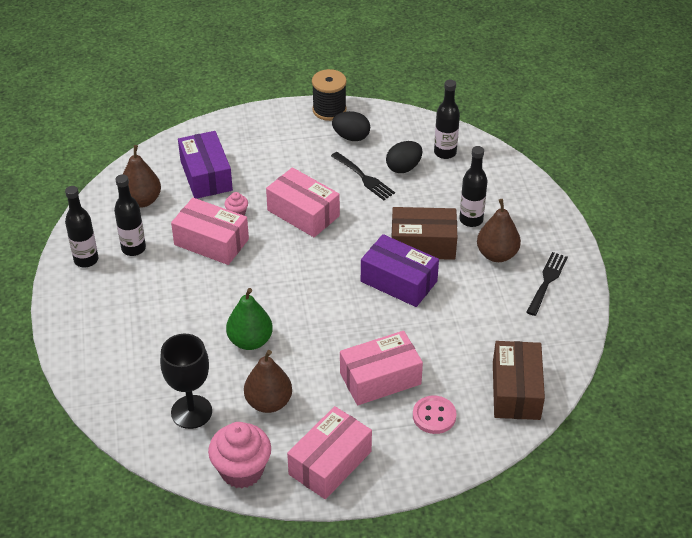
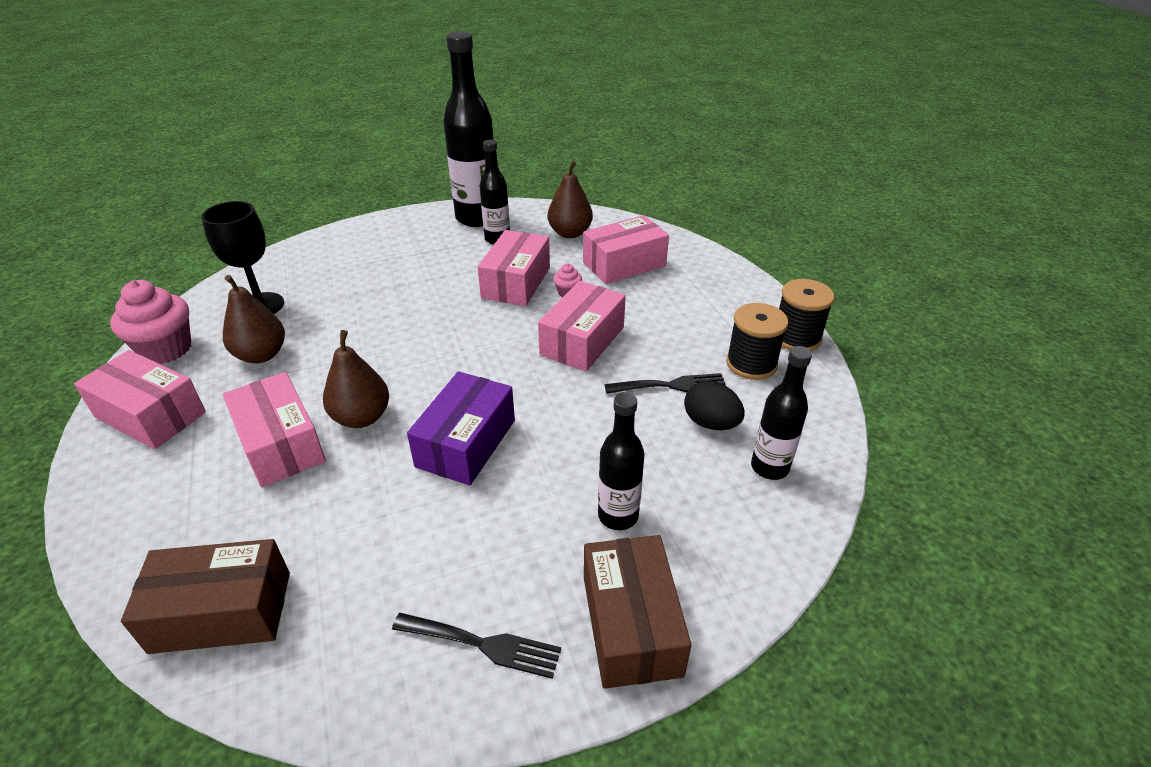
camera: 80 degrees right, 5 degrees down
(86, 260) = (477, 218): black bottle -> black bottle, size x1.79
(206, 175) = (624, 264): purple box -> pink box
(250, 341) = (359, 329): green pear -> none
(351, 137) = (751, 364): black egg -> black spool
(364, 178) = (671, 385): black fork -> black fork turned 135 degrees counterclockwise
(423, 244) = (548, 462): brown box -> brown box (631, 625)
(434, 416) = (197, 508): pink button -> none
(497, 254) = (541, 559): brown pear -> brown pear (362, 417)

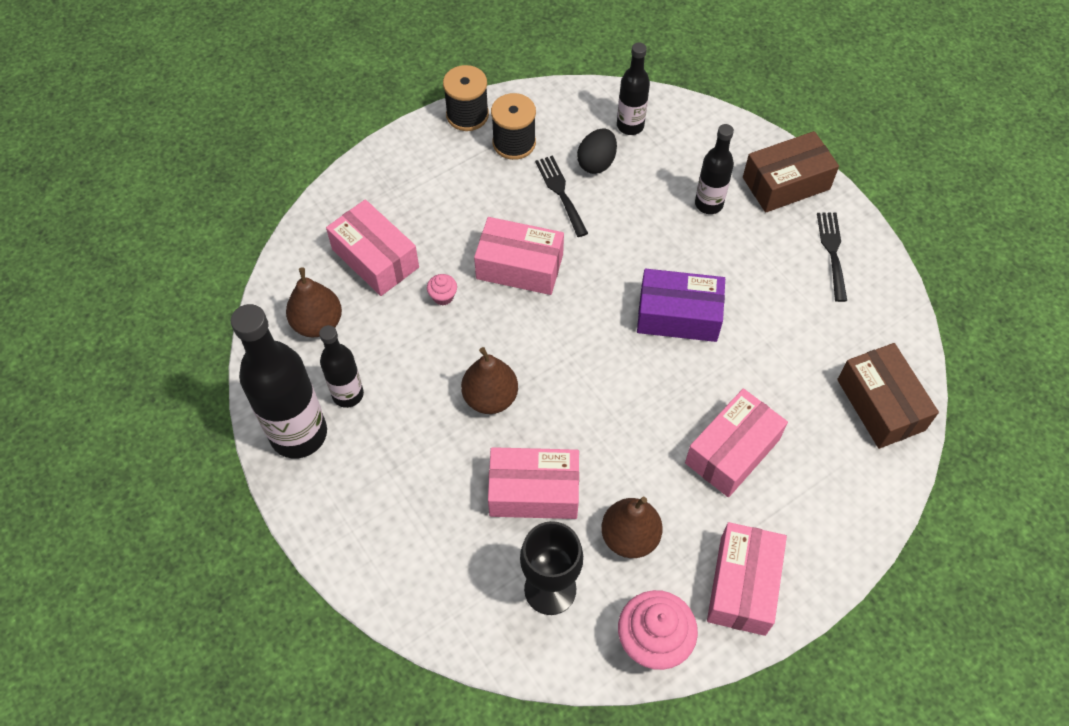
camera: 105 degrees left, 20 degrees up
(362, 417) = (679, 404): brown pear -> brown pear (490, 397)
(516, 282) = (436, 348): pink box -> pink box (534, 491)

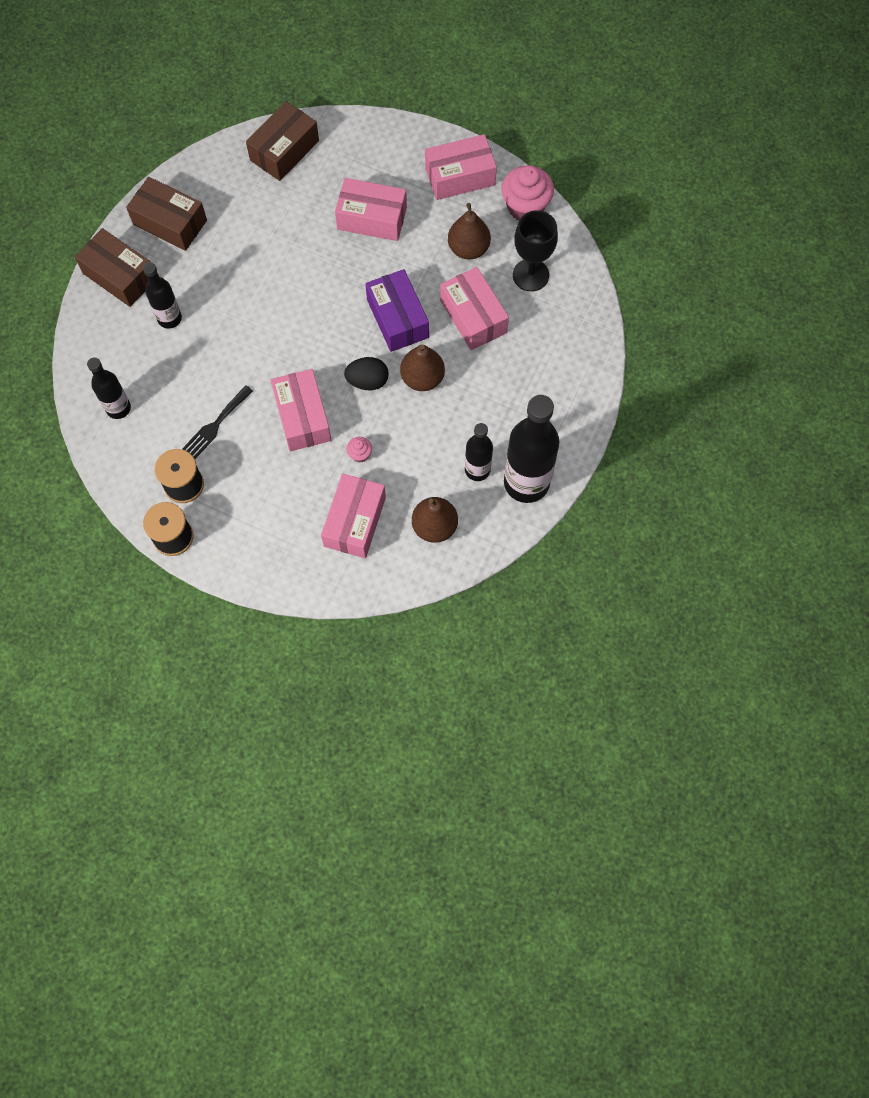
camera: 120 degrees left, 10 degrees up
(596, 163) = (171, 414): black egg -> black egg (367, 381)
(678, 315) = (284, 294): purple box -> purple box (397, 318)
(832, 252) = (170, 222): black fork -> brown box

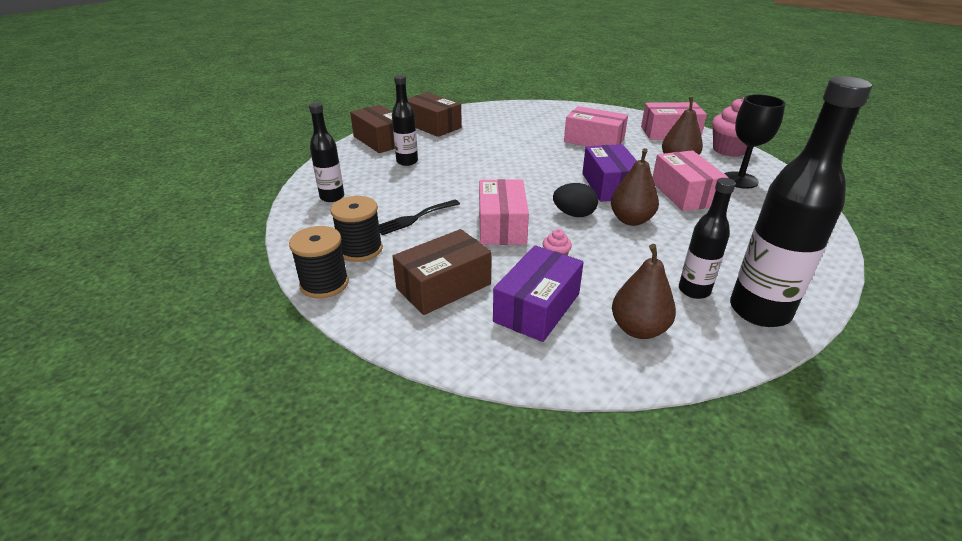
camera: 15 degrees right, 35 degrees down
(284, 150) = (532, 111): brown box -> brown box (443, 286)
(355, 521) = (537, 307): pink box -> purple box

